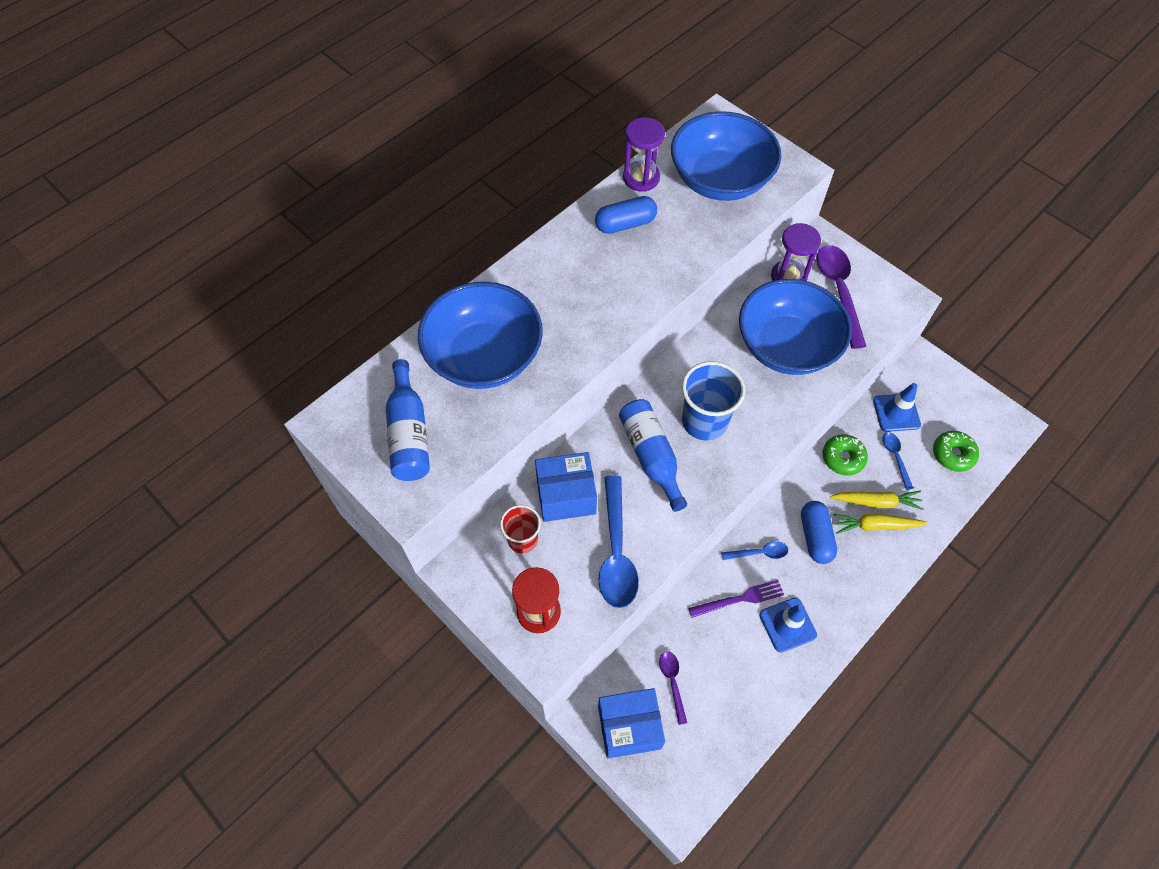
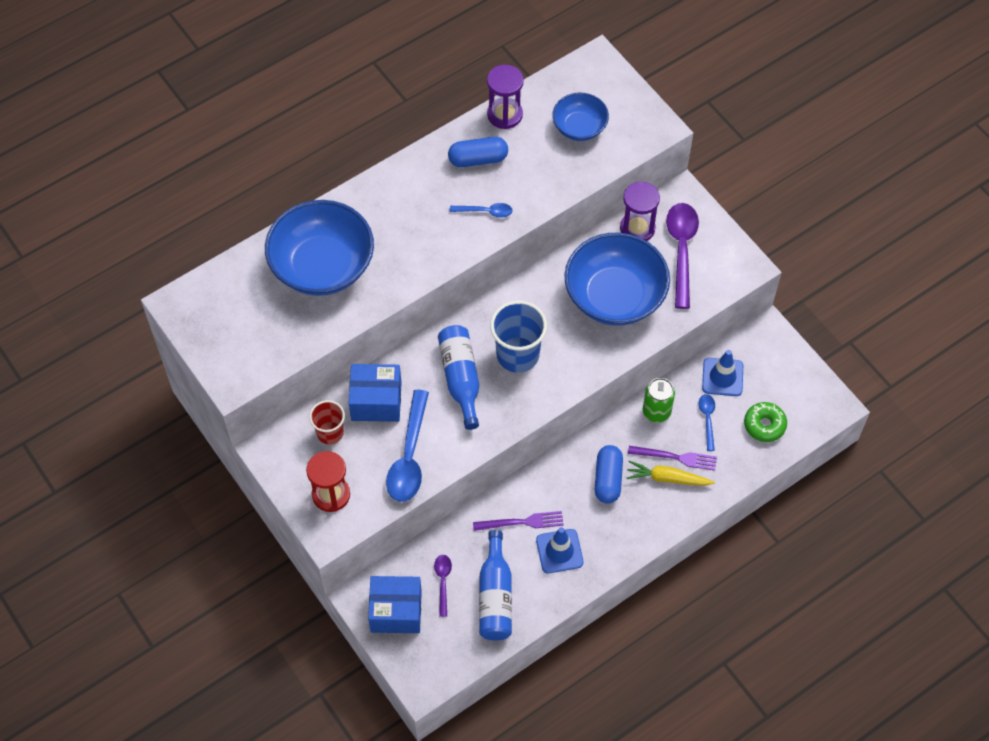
camera: 10 degrees right, 0 degrees up
(409, 433) = (245, 324): blue bottle -> blue bottle (495, 596)
(720, 179) = (579, 127): blue bowl -> blue bowl, size x0.55
(759, 553) = (551, 485): blue spoon -> blue spoon (486, 211)
(843, 458) = (656, 412): green donut -> green can
(876, 502) = (675, 457): yellow carrot -> purple fork

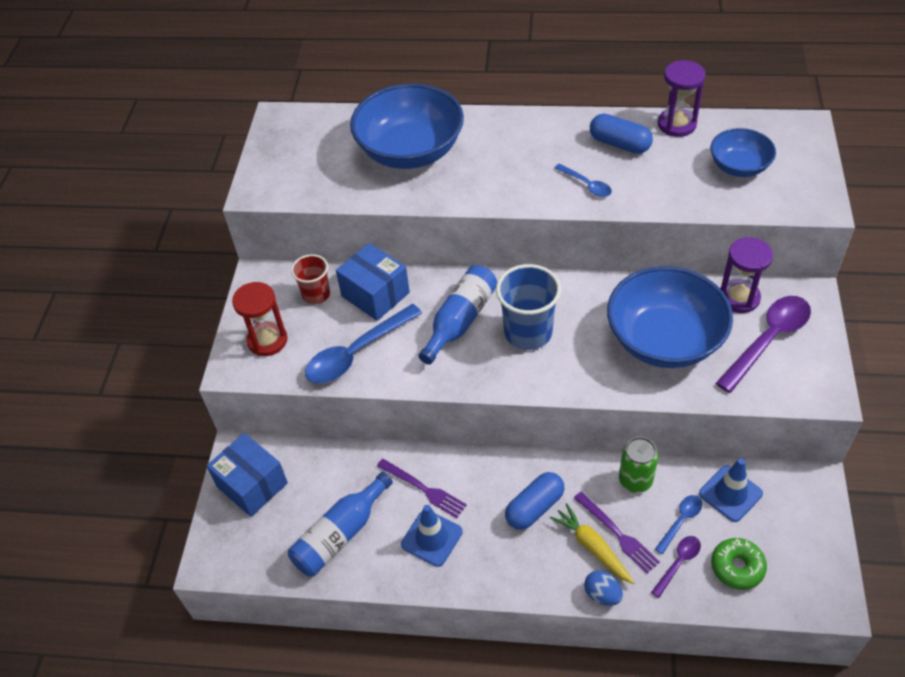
camera: 45 degrees right, 10 degrees down
(443, 581) = (311, 489): purple spoon -> purple spoon (678, 563)
(699, 505) = (602, 594): none -> blue egg

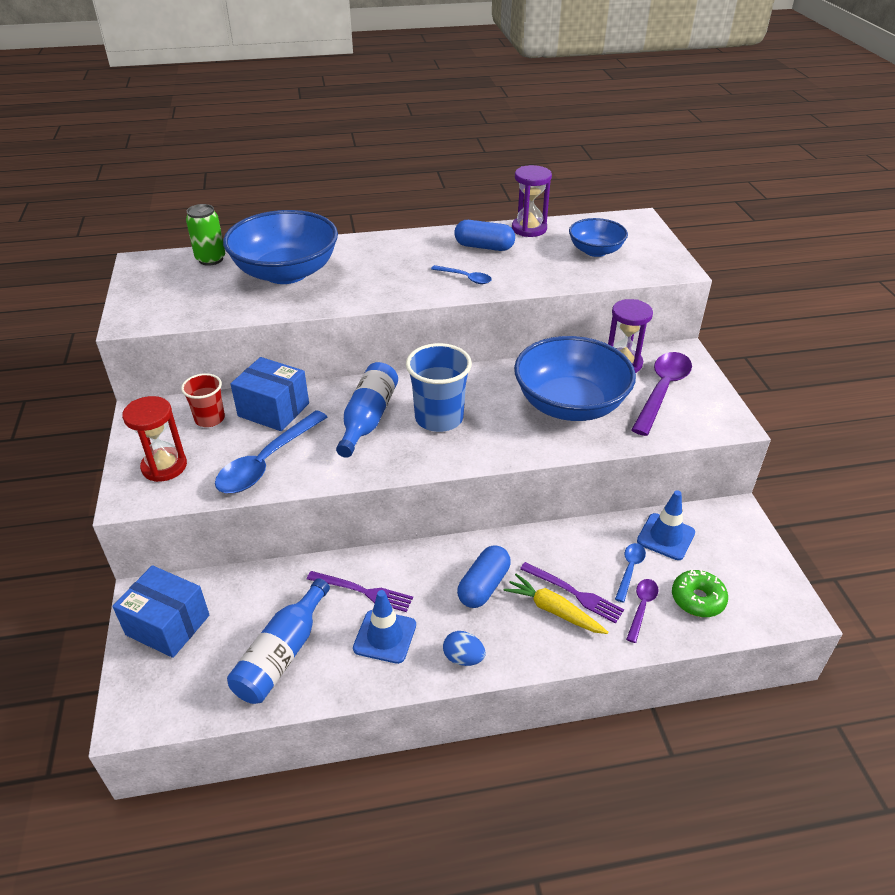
camera: 20 degrees left, 10 degrees down
(602, 594) = (579, 652): blue egg -> blue egg (463, 658)
(635, 480) = (574, 543): green can -> green can (211, 259)

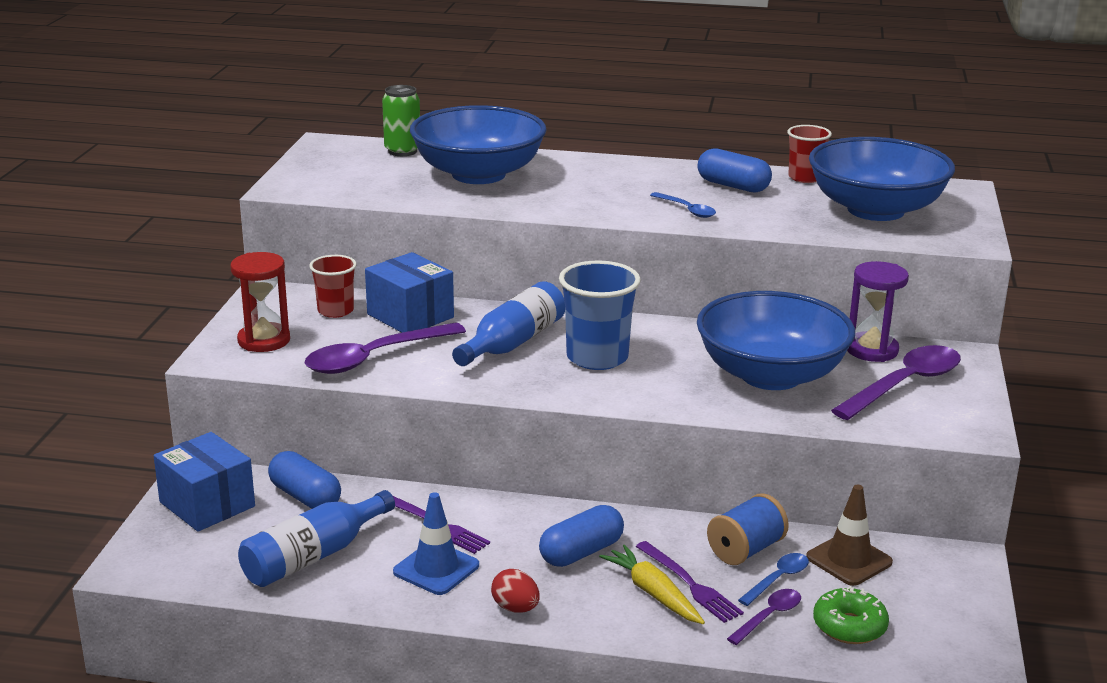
camera: 20 degrees right, 15 degrees down
(246, 592) = (305, 497): none -> blue capsule
(267, 462) = (374, 358): blue spoon -> purple spoon
(463, 658) = (515, 608): blue egg -> red egg
(529, 229) = (805, 178): purple hourglass -> red cup
(595, 251) = (875, 210): blue bowl -> blue bowl, size x1.83
(595, 548) = (745, 550): none -> blue spool
(665, 537) = (849, 560): blue traffic cone -> brown traffic cone

